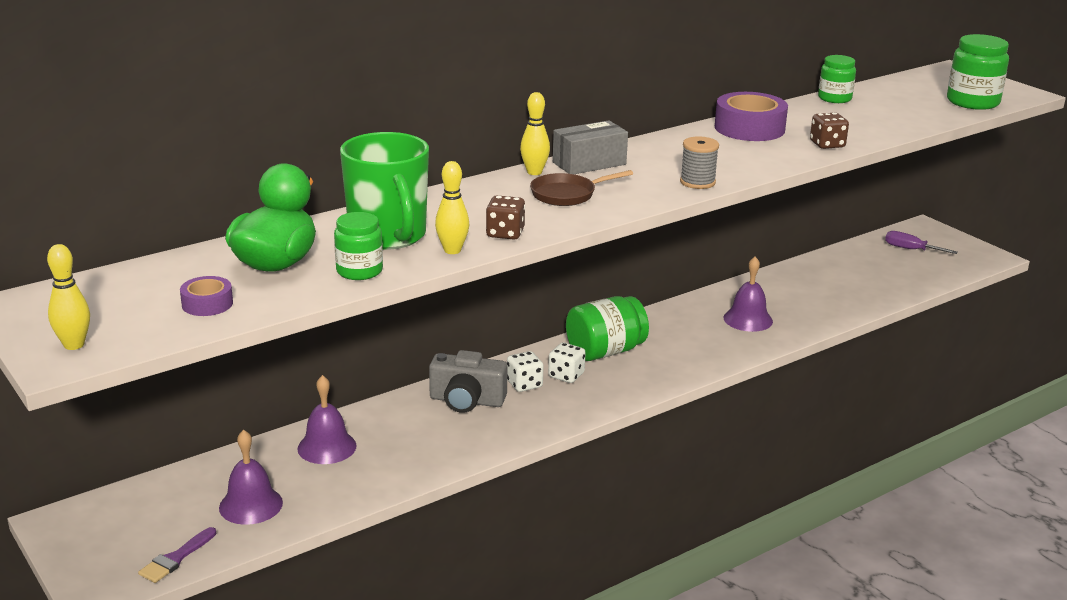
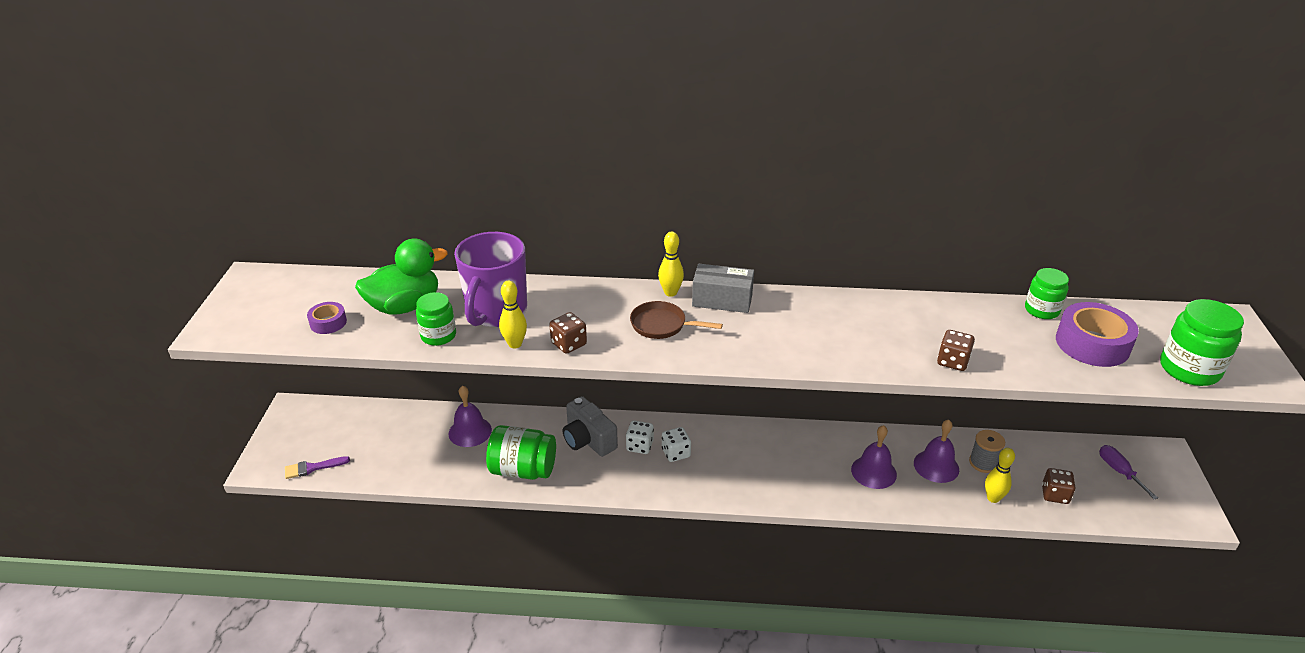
camera: 40 degrees right, 10 degrees up
(74, 345) = (231, 322): yellow bowling pin -> yellow bowling pin (993, 498)
(251, 505) = (386, 452): purple bell -> purple bell (936, 466)
(388, 236) = (496, 312): green mug -> purple mug
(605, 351) = (727, 446): green jar -> green jar (523, 470)
(697, 182) = (777, 356): grey spool -> grey spool (983, 463)
(749, 128) = (907, 314): purple tape -> purple tape (1092, 344)
(890, 280) = (1054, 495): none -> brown dice

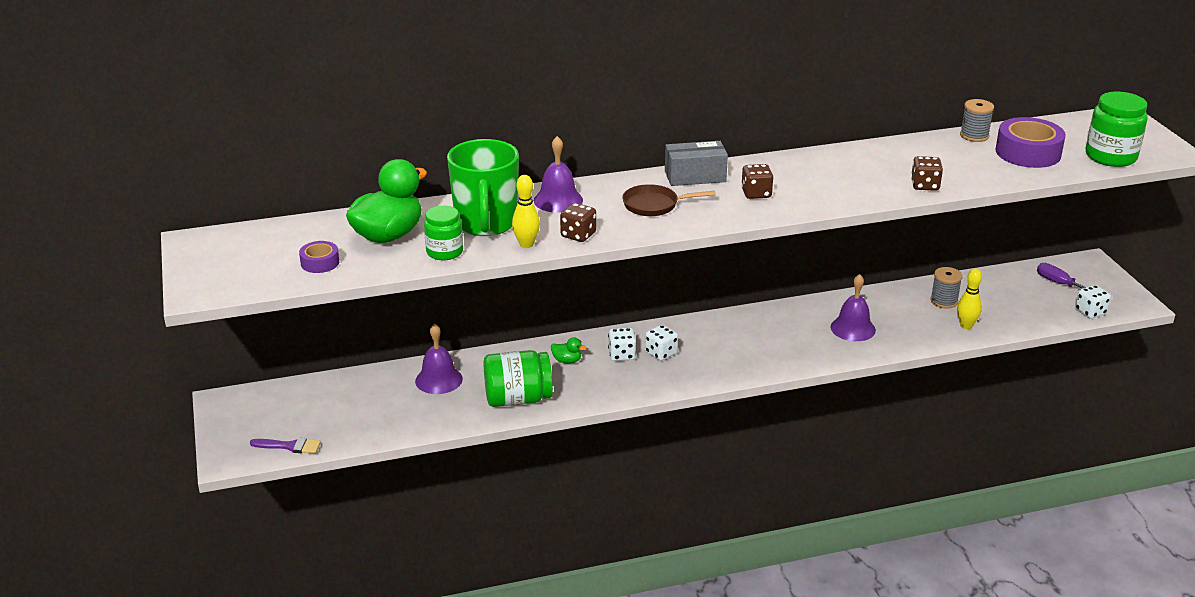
camera: 20 degrees left, 5 degrees down
(313, 468) = (289, 446): purple brush -> purple brush turned 135 degrees counterclockwise
(496, 312) = (486, 224): purple mug -> green mug
(588, 440) = (567, 361): grey camera -> green duck
(670, 293) = (642, 179): yellow bowling pin -> none
(936, 466) = (905, 312): purple bell -> purple bell (558, 200)
(1041, 310) = (974, 136): green jar -> grey spool
(1054, 495) = (1015, 312): brown dice -> brown dice (756, 193)
(1139, 515) = (1090, 312): none -> white dice

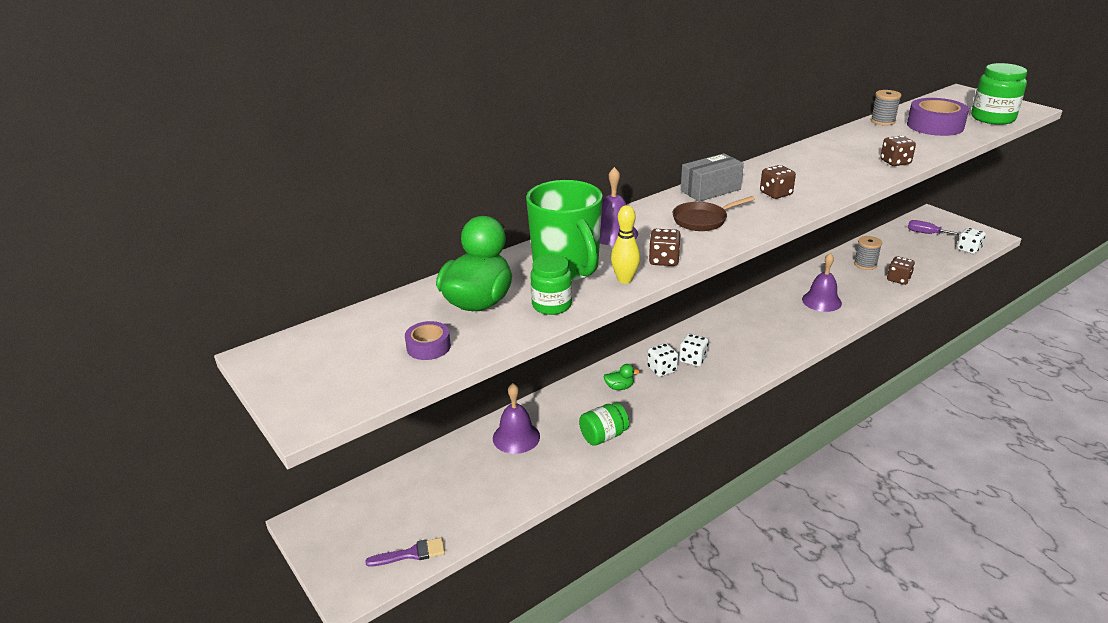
camera: 20 degrees left, 0 degrees up
(518, 399) = (603, 436): green jar -> green jar, size x0.65
(966, 326) = (898, 279): yellow bowling pin -> brown dice

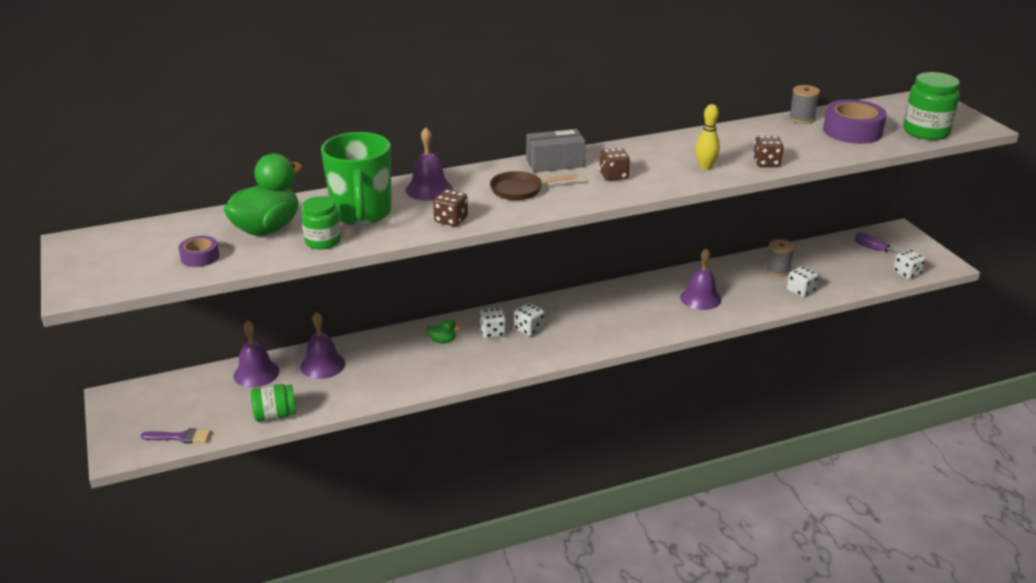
camera: 15 degrees right, 0 degrees up
(451, 461) = (256, 373): none -> purple bell
(603, 436) = (399, 379): green jar -> green jar (275, 415)
(625, 280) = (402, 231): yellow bowling pin -> yellow bowling pin (705, 167)
(898, 279) = (800, 291): brown dice -> white dice

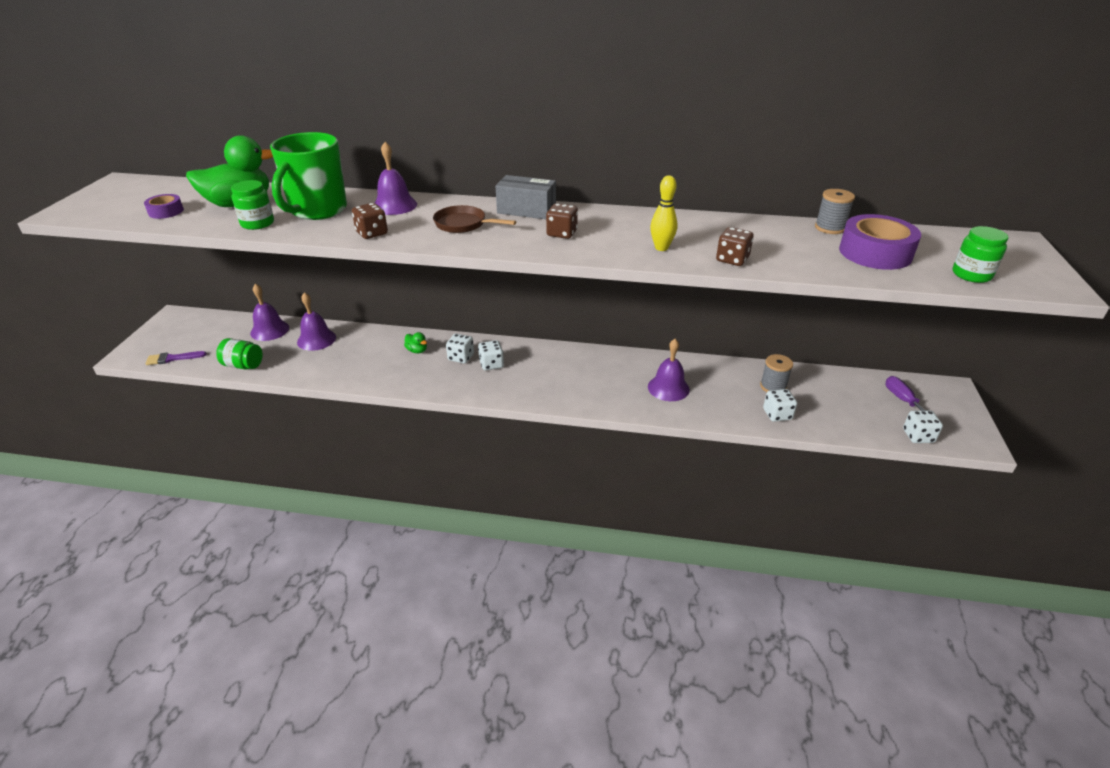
camera: 30 degrees right, 5 degrees up
(180, 437) = (172, 358): purple brush -> purple brush turned 135 degrees clockwise
(926, 132) = (971, 275): green jar -> green jar, size x0.65

